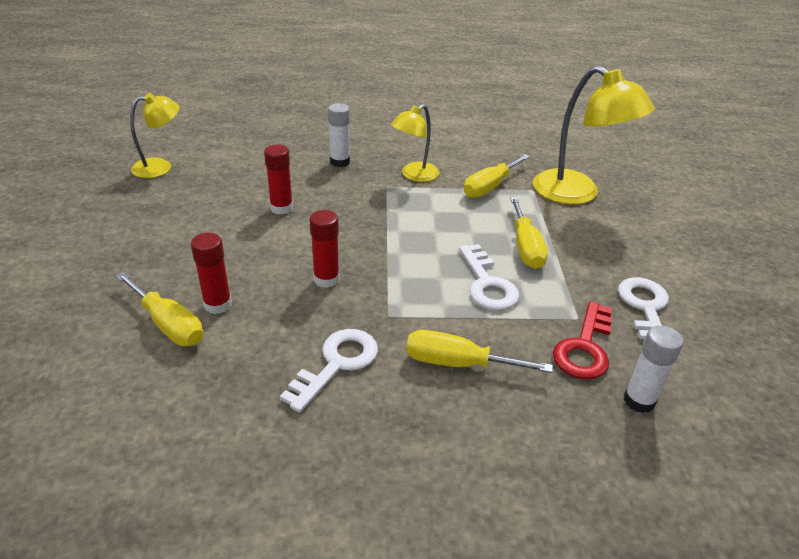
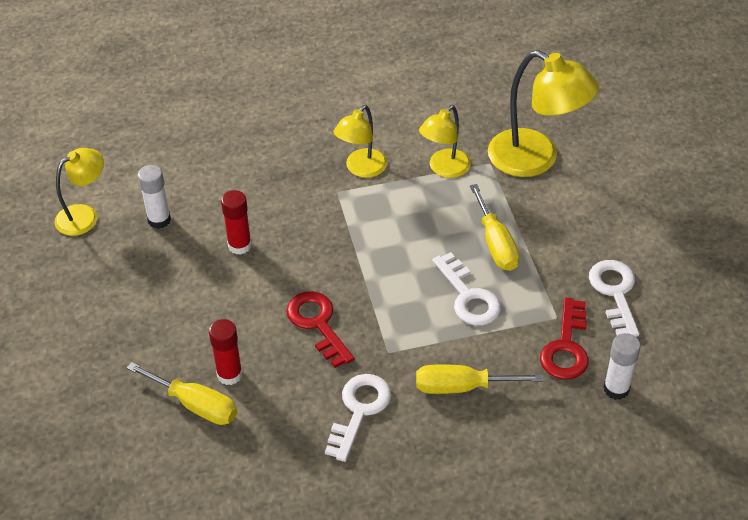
camera: 10 degrees left, 10 degrees up
(326, 279) = (318, 324): red glue stick -> red key
(340, 162) = (275, 166): white glue stick -> white glue stick (159, 220)
(489, 187) = (444, 169): yellow screwdriver -> yellow lamp

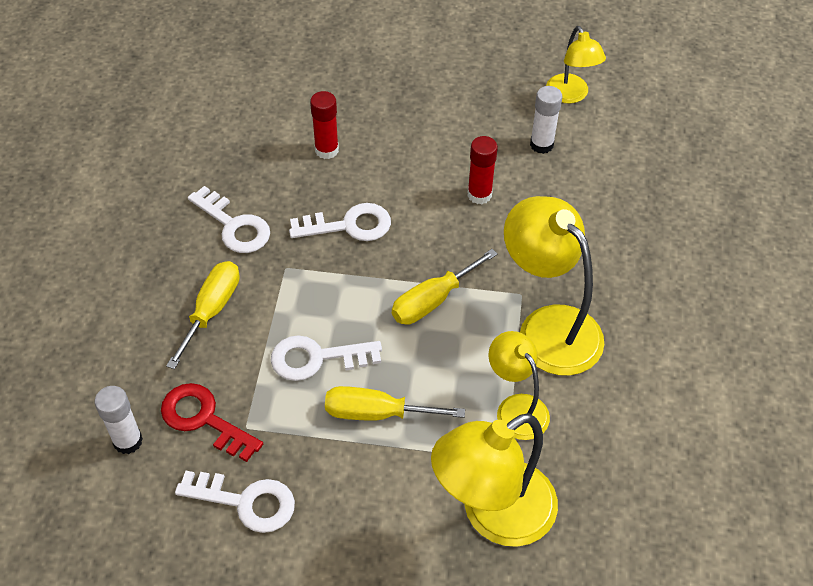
camera: 110 degrees right, 5 degrees up
(195, 405) = (307, 122): yellow screwdriver -> yellow screwdriver (432, 300)
(318, 324) = (348, 225): red key -> white key
(361, 169) = (548, 327): yellow lamp -> yellow lamp, size x1.68

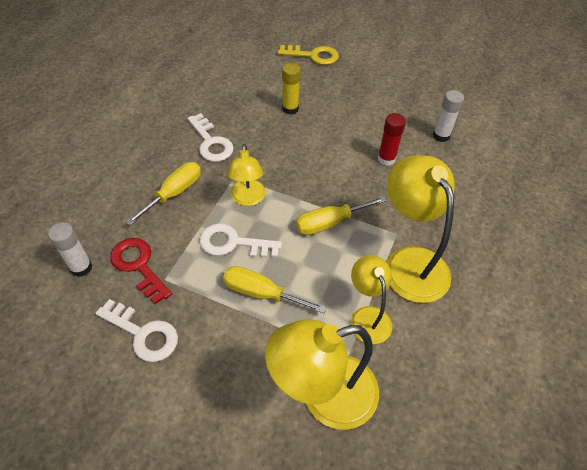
camera: 15 degrees right, 0 degrees up
(326, 150) = (290, 109): red glue stick -> yellow glue stick
(331, 60) = (313, 55): none -> yellow key
(348, 225) = (288, 159): white key -> none
(570, 95) = (471, 108): yellow lamp -> yellow lamp (247, 199)

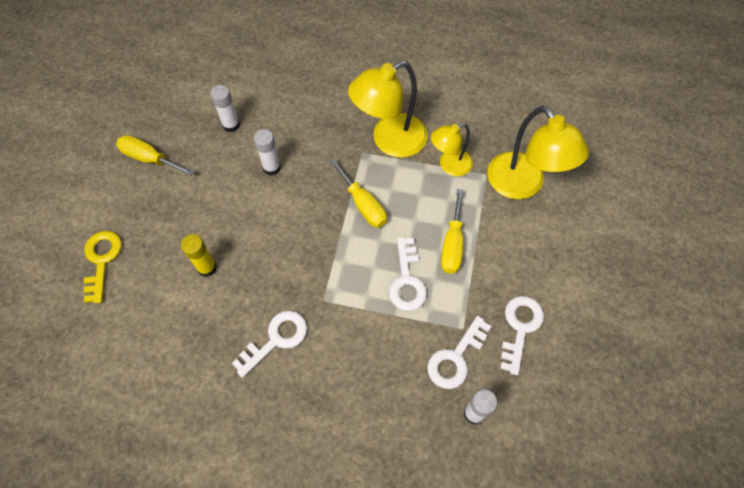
camera: 100 degrees left, 10 degrees up
(139, 266) = (456, 357): red key -> white key
(174, 193) = (359, 355): yellow screwdriver -> yellow screwdriver (149, 159)
(247, 199) = (350, 281): yellow lamp -> none
(386, 159) = (272, 168): red glue stick -> white glue stick

